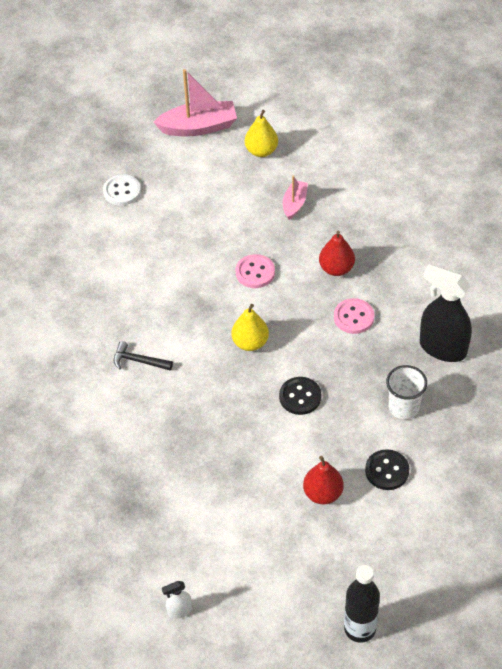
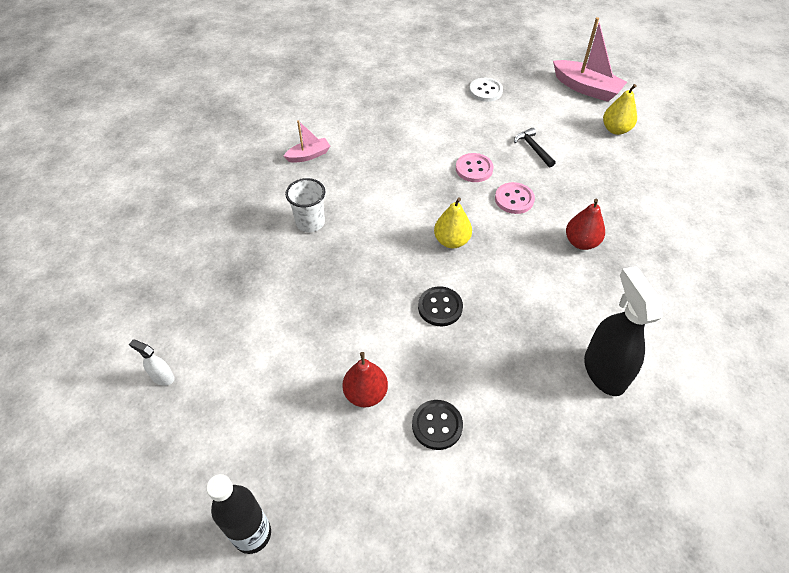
camera: 45 degrees right, 0 degrees up
(138, 361) = (363, 193): black hammer -> black hammer (533, 148)
(294, 204) = (600, 177): pink boat -> pink boat (309, 155)
(354, 317) = (553, 286): pink button -> pink button (474, 169)
(403, 407) = (513, 388): white cup -> white cup (310, 222)

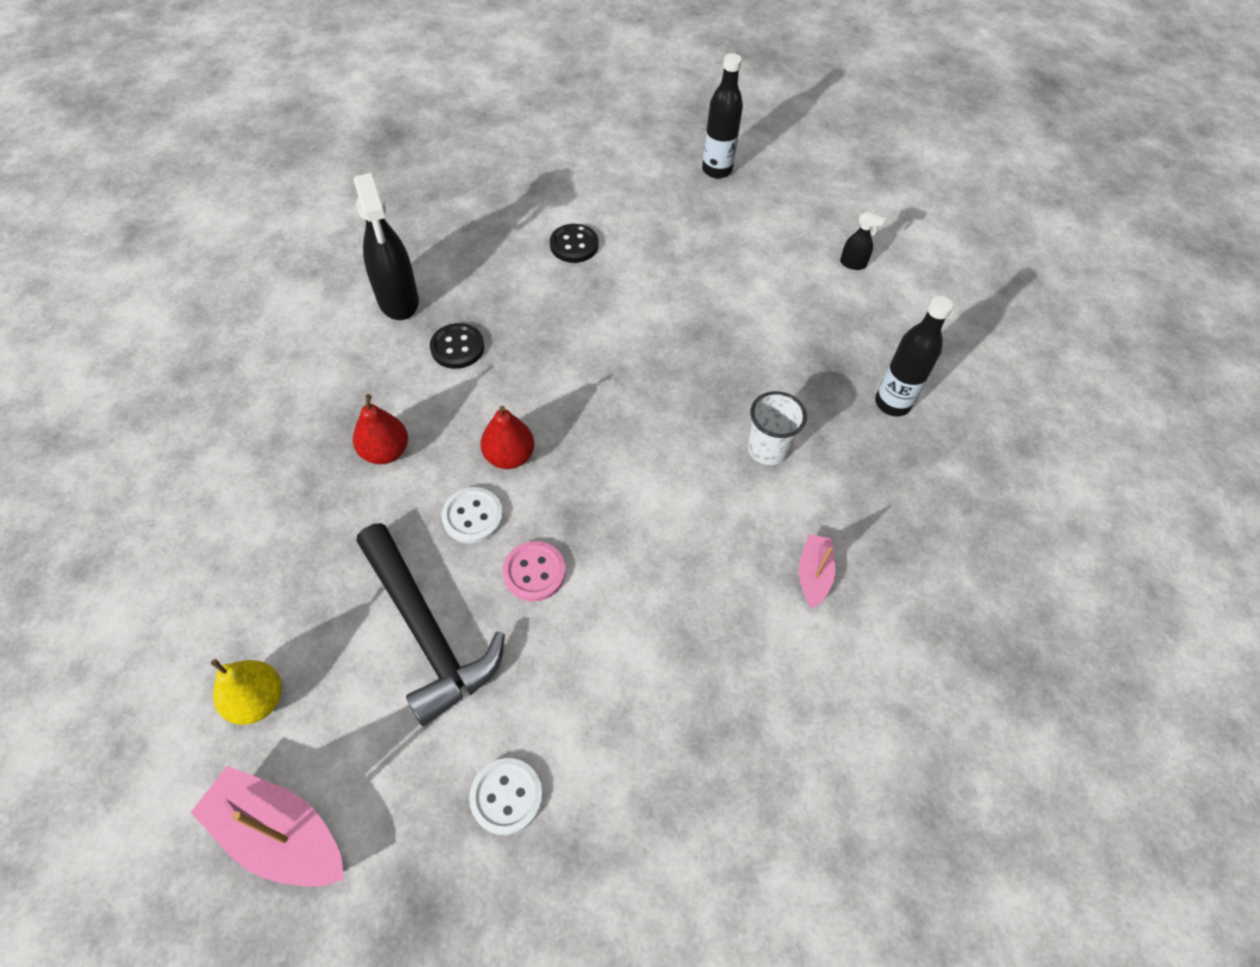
camera: 170 degrees right, 5 degrees up
(162, 377) = (853, 264): white spray bottle -> black spray bottle
(204, 246) = (892, 403): none -> black bottle
(309, 155) = (813, 574): pink boat -> pink boat turned 135 degrees clockwise
(366, 394) = (647, 264): red pear -> red pear (509, 456)
(440, 307) = (577, 351): black button -> black button (457, 347)
(451, 241) = (567, 438): yellow pear -> none
(514, 199) = (473, 516): pink button -> white button
(533, 148) = (427, 632): black hammer -> black hammer, size x2.22

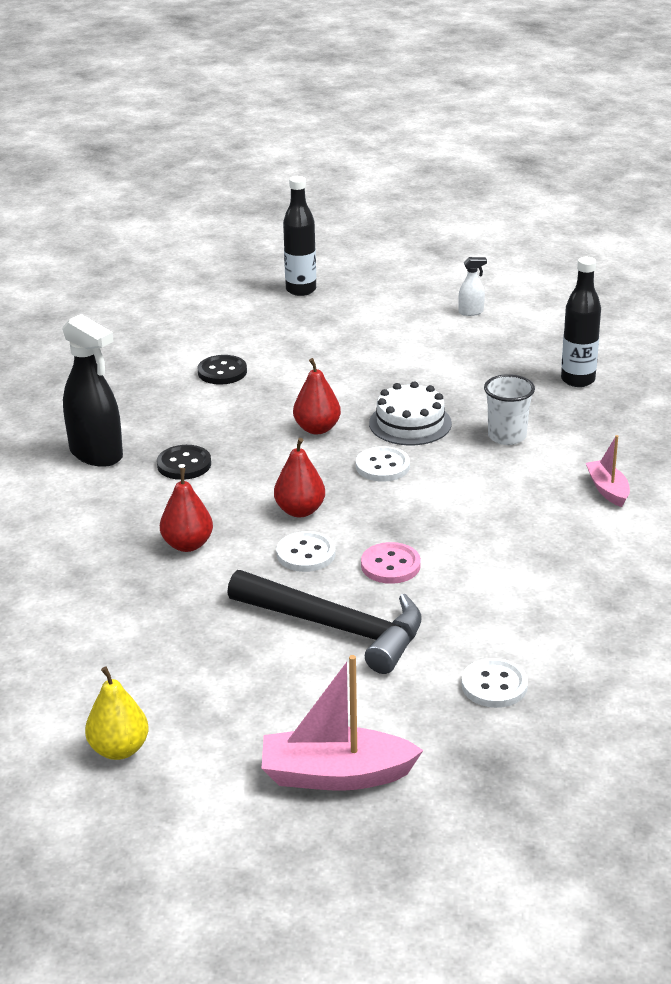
camera: 25 degrees left, 25 degrees down
(257, 700) = (234, 716): yellow pear -> yellow pear (119, 749)
(602, 355) = (317, 429): none -> red pear
(623, 434) = (382, 466): none -> white button
(689, 388) = (410, 423): none -> white cake
(853, 264) = (471, 312): black spray bottle -> white spray bottle

